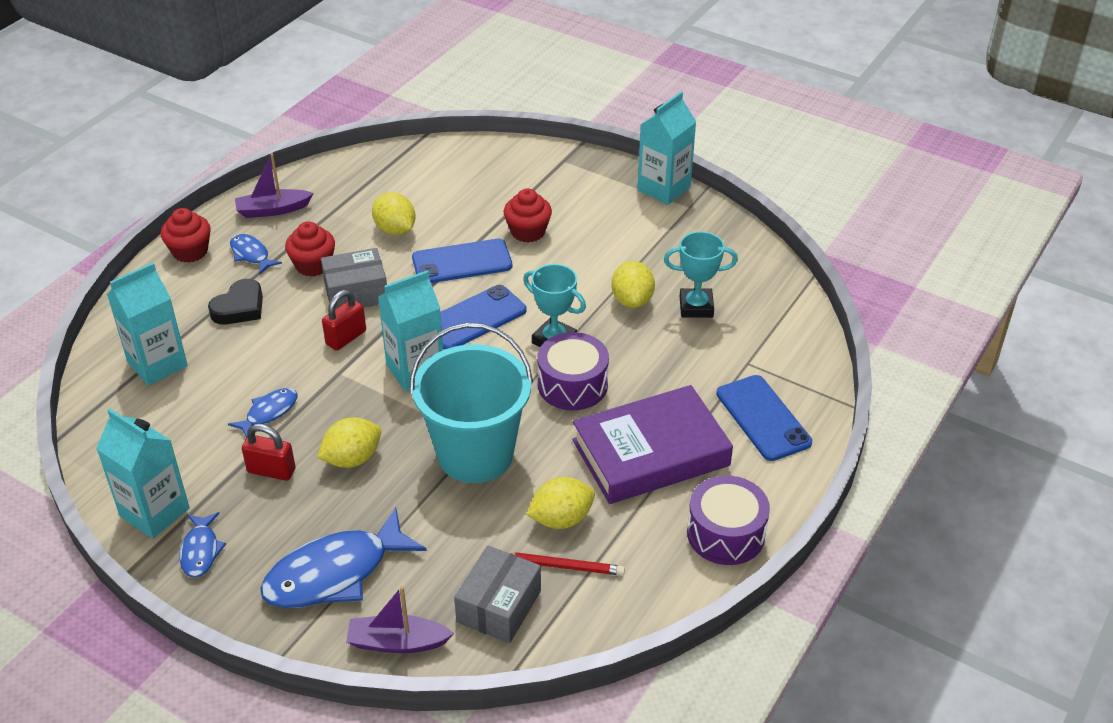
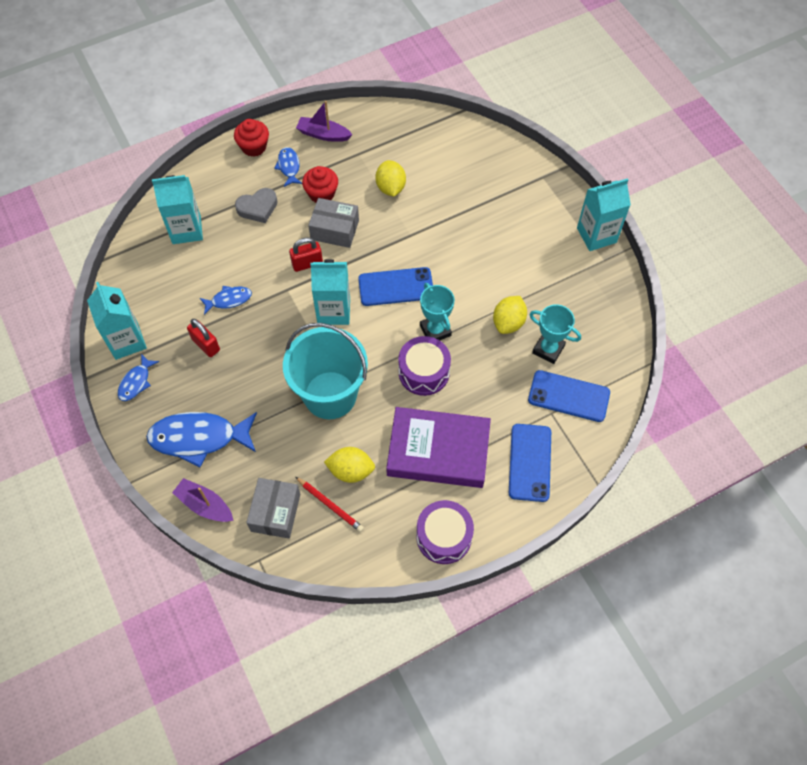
camera: 30 degrees right, 20 degrees up
(239, 307) = (258, 208): black heart -> grey heart
(352, 459) = (256, 360): yellow lemon -> none
(462, 262) = (417, 236): blue phone -> blue phone (568, 396)
(499, 606) = (275, 512): grey box -> grey box turned 45 degrees counterclockwise
(528, 232) = (476, 230): red cupcake -> none

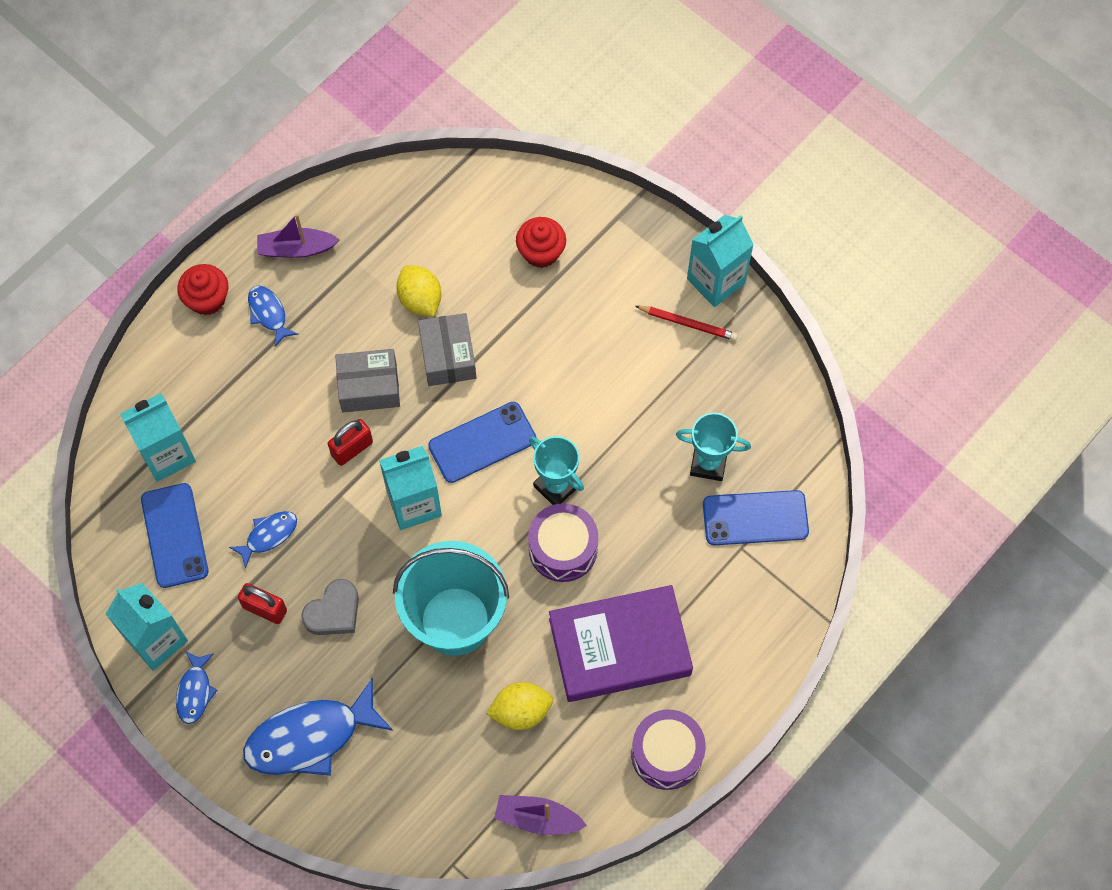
camera: 20 degrees left, 5 degrees up
(205, 505) = (355, 821): purple boat -> purple boat (537, 818)
(258, 208) = (251, 389): grey heart -> grey heart (334, 612)
(275, 512) = (448, 798): grey box -> grey box (448, 356)
(321, 194) = (330, 340): red cupcake -> red cupcake (541, 252)
(330, 505) = (513, 764): red pencil -> red pencil (688, 324)
(508, 322) = (645, 443): yellow lemon -> none
(530, 462) = (737, 622): blue phone -> blue phone (175, 535)

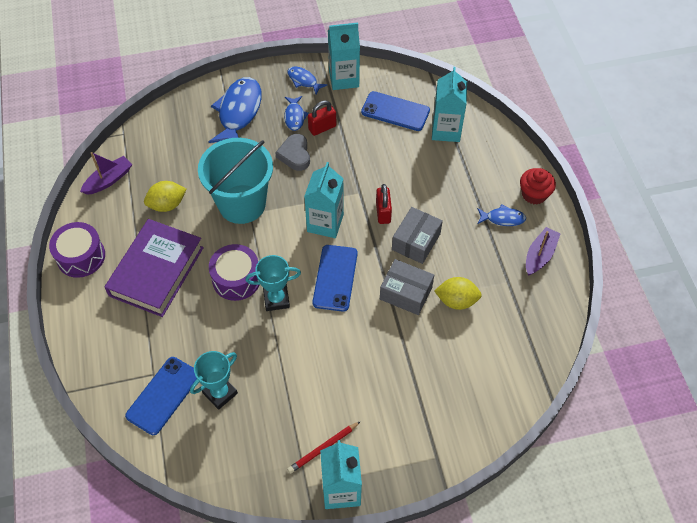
camera: 125 degrees right, 10 degrees down
(268, 536) = (362, 149): blue fish -> blue fish (294, 116)
(521, 711) = (167, 205): yellow lemon -> yellow lemon turned 45 degrees clockwise
(541, 252) = (442, 391): red cupcake -> none

